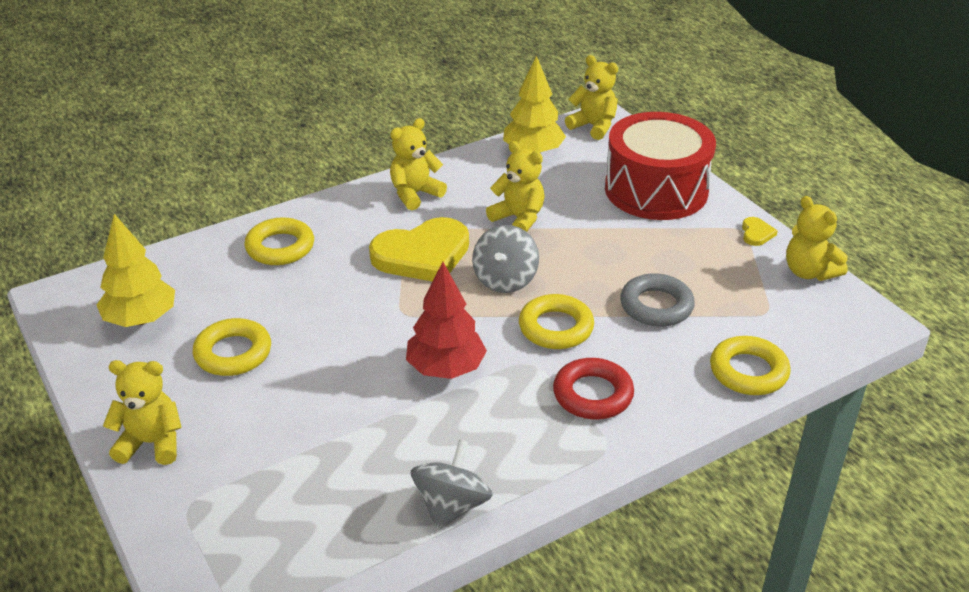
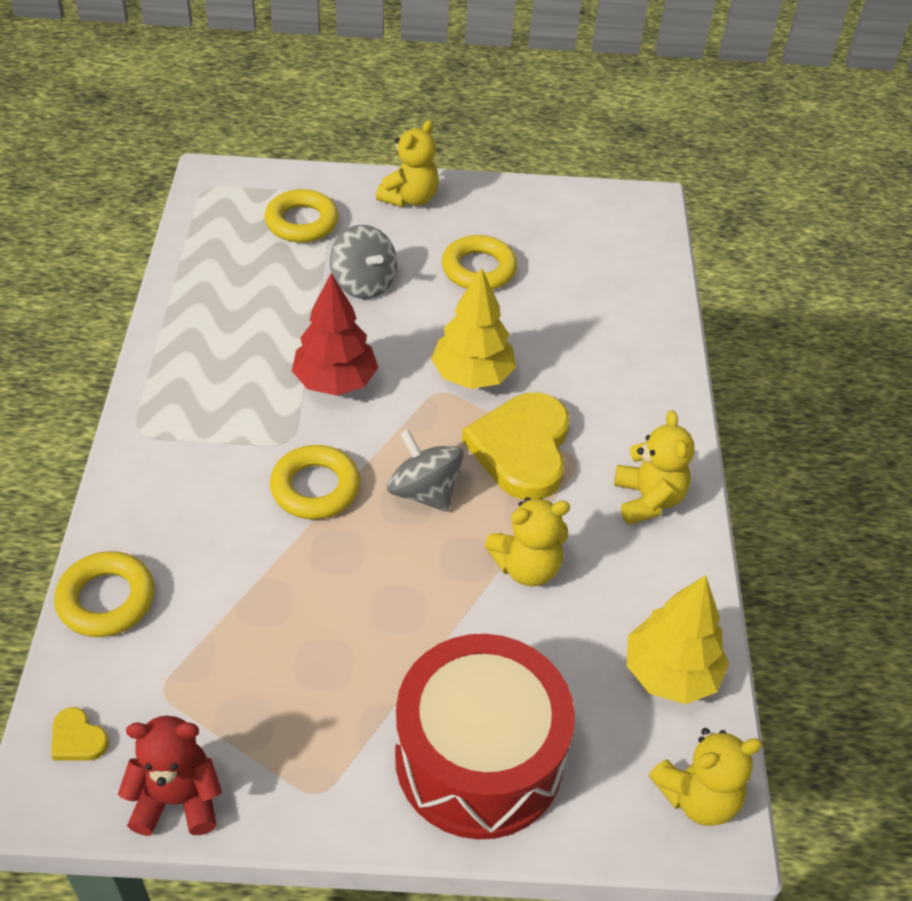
camera: 120 degrees right, 10 degrees up
(141, 319) = (573, 236): yellow tree -> yellow tree (472, 376)
(280, 247) = (620, 353): yellow ring -> yellow ring (302, 222)
(451, 506) = (187, 313): grey spinning top -> grey spinning top (363, 283)
(593, 394) = (205, 460): red ring -> none
(656, 306) = (268, 592): grey ring -> none
(756, 233) = (295, 804): yellow heart -> yellow heart (77, 738)
(809, 272) = (177, 799): yellow teddy bear -> red teddy bear

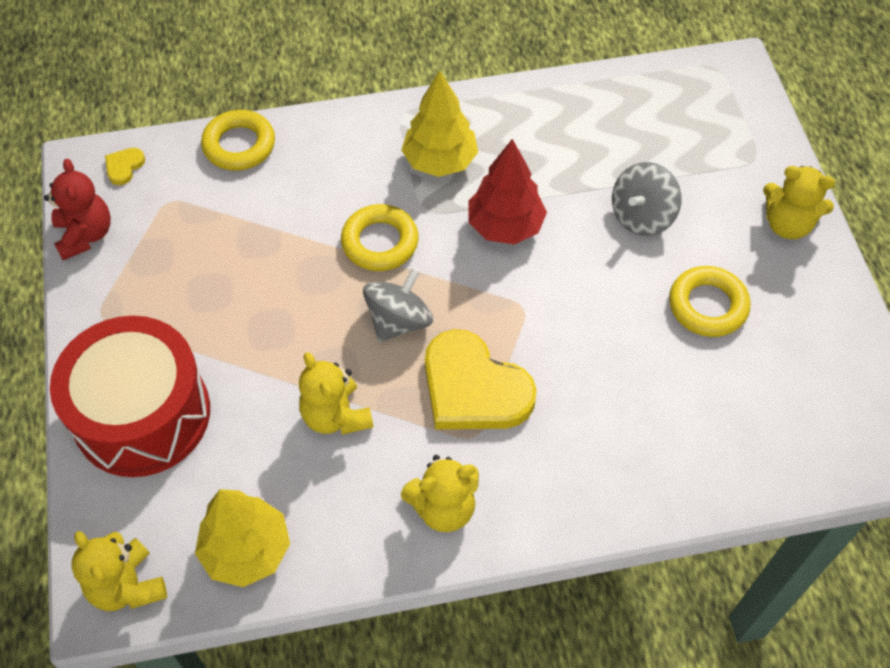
camera: 80 degrees right, 10 degrees up
(302, 222) = (705, 148): yellow ring -> none
(472, 376) = (553, 330): yellow tree -> yellow tree (440, 161)
(522, 449) = (473, 388): yellow heart -> yellow heart turned 135 degrees counterclockwise

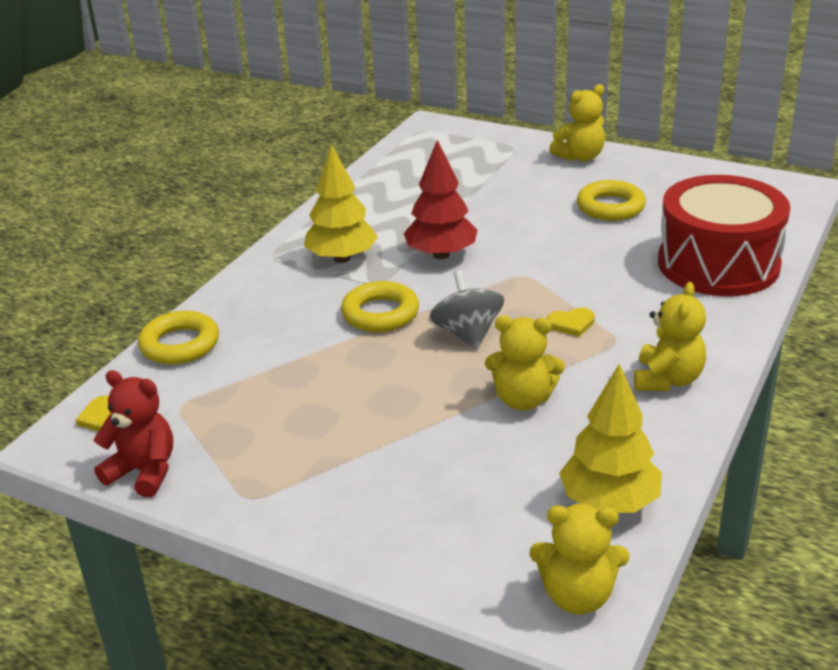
camera: 50 degrees left, 25 degrees down
(142, 414) = (395, 512): red drum -> red drum (718, 264)
(473, 388) = (571, 324): yellow heart -> yellow heart, size x0.41
(642, 216) = (505, 201): grey spinning top -> none

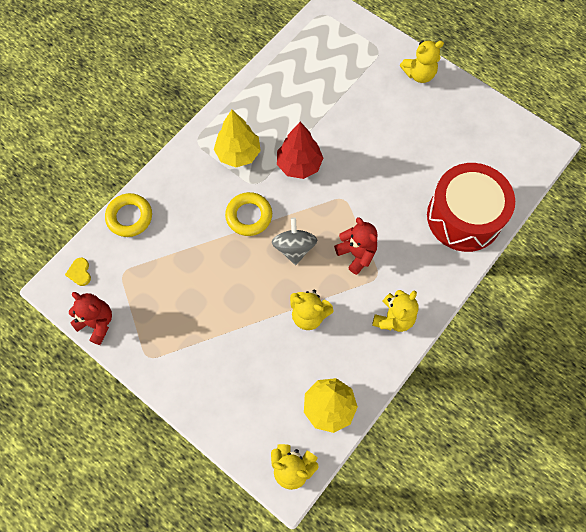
camera: 10 degrees right, 35 degrees up
(571, 324) = (356, 254): yellow heart -> red teddy bear
(610, 207) = (419, 138): yellow ring -> none

